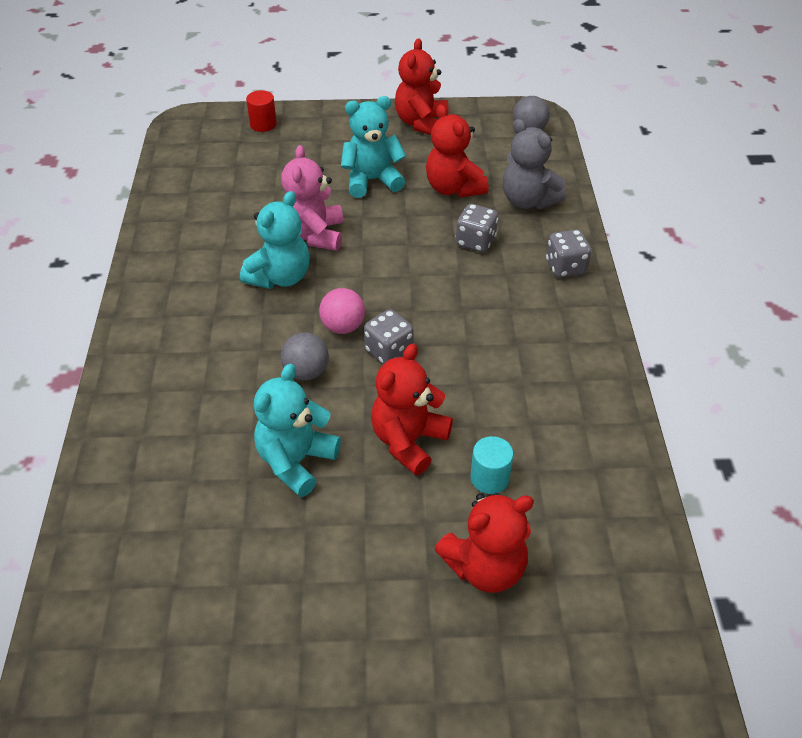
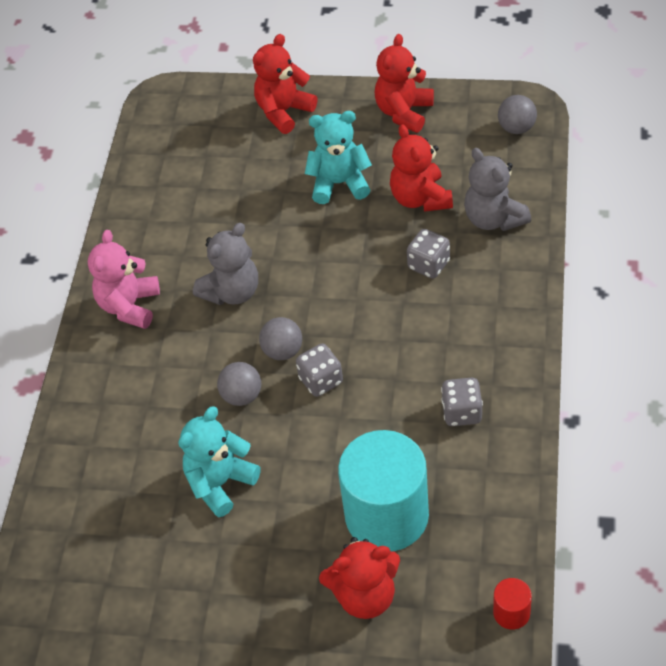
camera: 15 degrees right, 5 degrees up
(263, 124) = (240, 105): red cylinder -> red cylinder (511, 613)
(280, 277) = (232, 292): turquoise teddy bear -> grey teddy bear
(314, 235) = (272, 245): pink teddy bear -> pink teddy bear (129, 306)
(343, 327) = (283, 351): pink ball -> grey ball
(408, 441) = (322, 473): red teddy bear -> red teddy bear (284, 111)
(489, 478) = (386, 515): turquoise cylinder -> turquoise cylinder, size x2.40
(565, 267) = (512, 301): grey dice -> grey dice (462, 412)

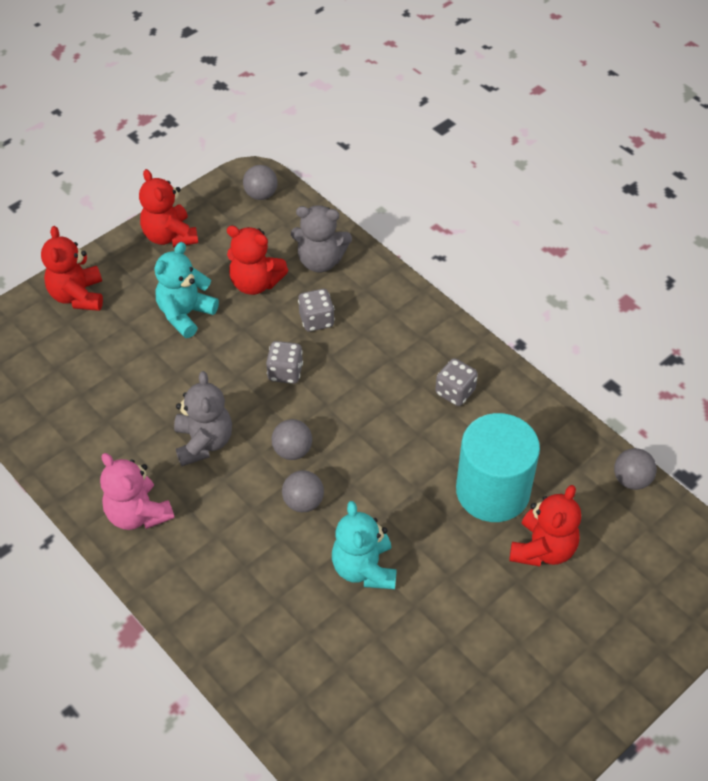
camera: 55 degrees left, 0 degrees up
(321, 380) = (343, 447): grey dice -> grey dice (285, 372)
(511, 613) = (631, 480): red cylinder -> grey ball

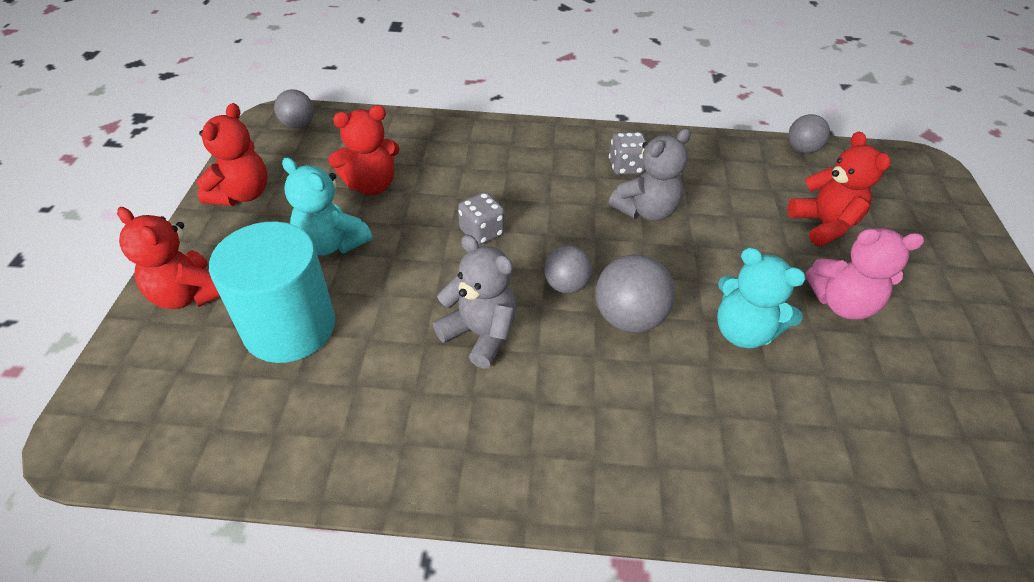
camera: 45 degrees left, 5 degrees down
(138, 514) = (497, 447): pink teddy bear -> pink teddy bear (841, 303)
(170, 236) = (242, 194): red teddy bear -> red teddy bear turned 90 degrees counterclockwise
(185, 314) = (332, 243): turquoise teddy bear -> turquoise teddy bear turned 45 degrees counterclockwise
(303, 502) = (628, 318): grey ball -> grey ball, size x1.54
(316, 320) = (459, 182): grey dice -> none
(320, 261) = (409, 142): grey teddy bear -> grey teddy bear (646, 210)
(492, 491) = (741, 211): turquoise cylinder -> turquoise cylinder (290, 327)

